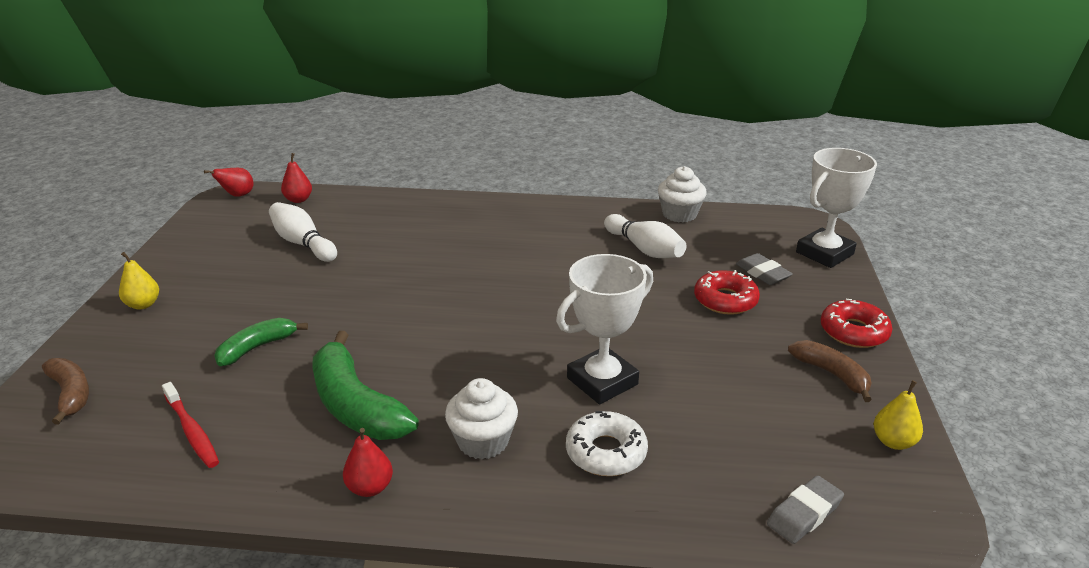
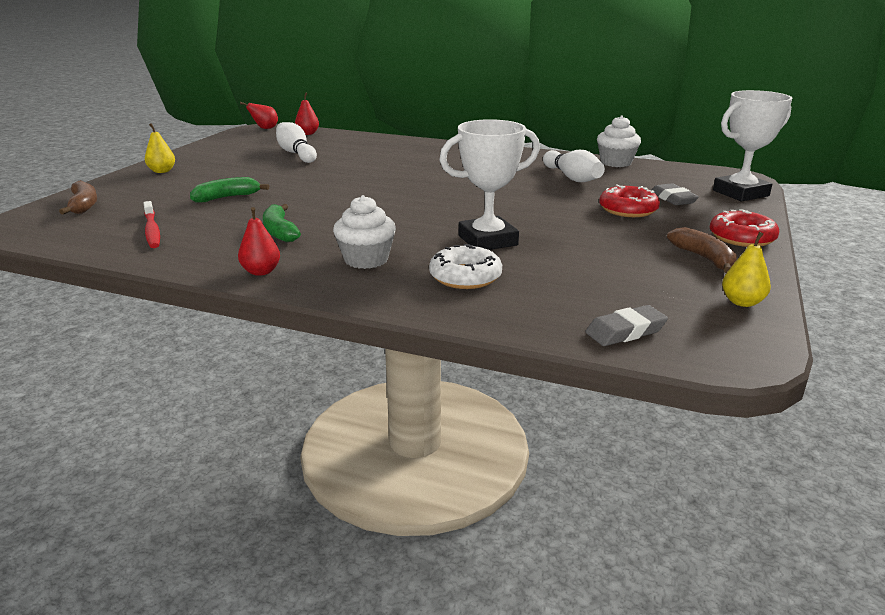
camera: 15 degrees right, 5 degrees down
(356, 405) = (279, 231): green banana -> green banana, size x0.59

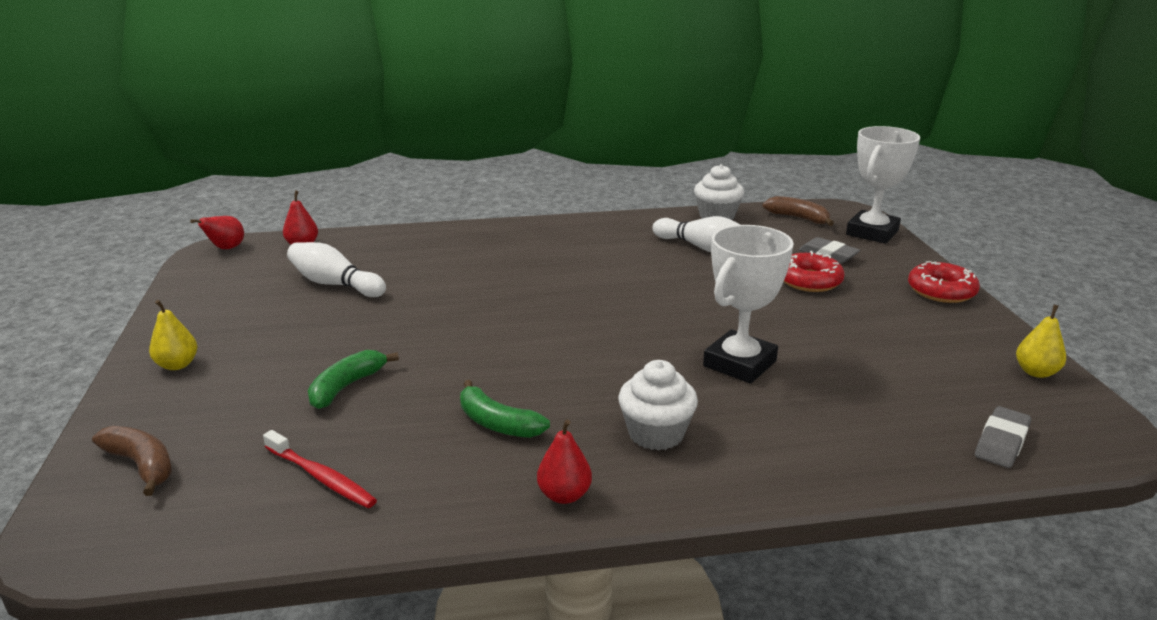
camera: 30 degrees left, 0 degrees up
(465, 277) = (785, 423): white donut -> none
(704, 258) = (946, 327): brown banana -> brown banana (798, 218)

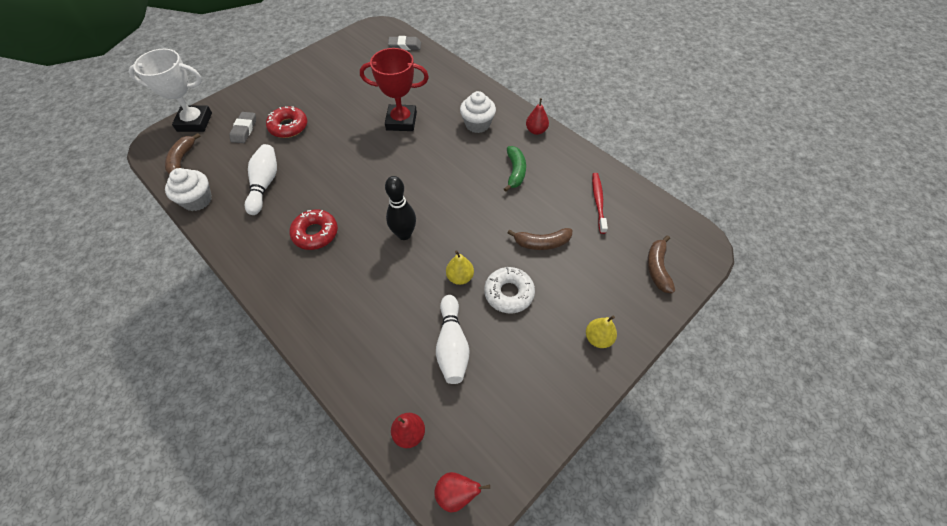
camera: 125 degrees left, 30 degrees up
(327, 334) = (509, 293): none -> white donut
(346, 387) = (542, 243): green banana -> brown banana
(510, 301) = (404, 234): none -> black bowling pin
(739, 363) = (401, 121): white trophy -> red trophy
(941, 291) = (272, 81): red donut -> red donut (315, 233)
(1036, 372) = (342, 45): yellow pear -> yellow pear (460, 277)

